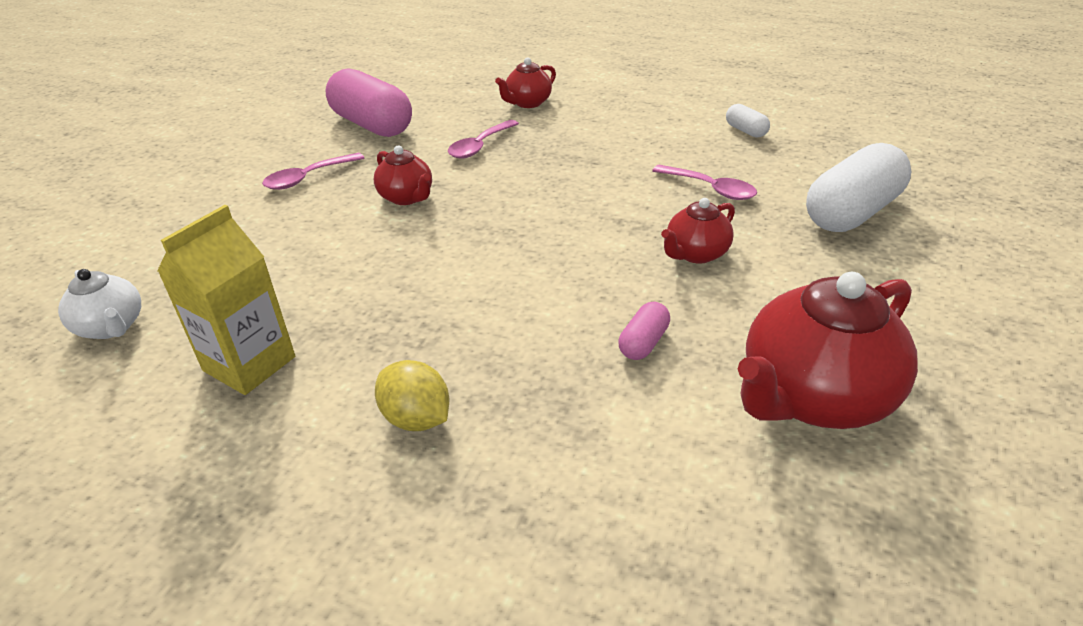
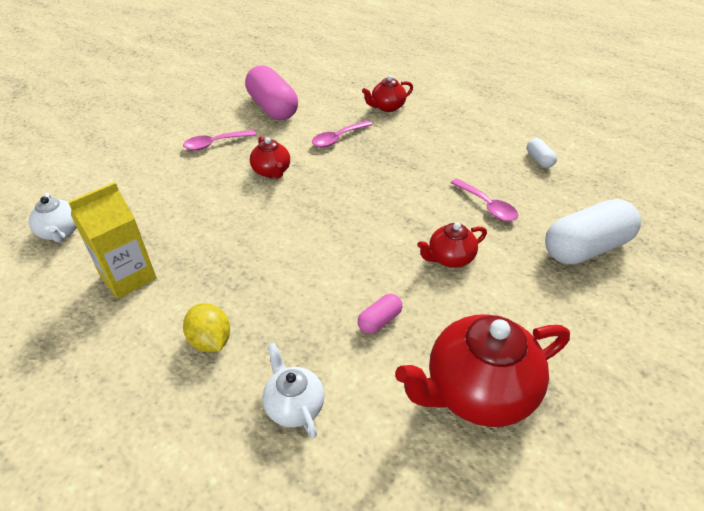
camera: 15 degrees right, 5 degrees up
(579, 472) = (294, 406): none -> white teapot

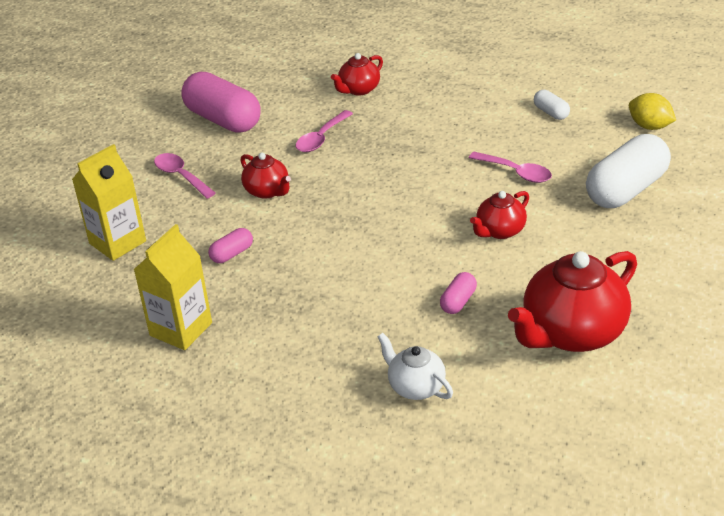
camera: 15 degrees left, 5 degrees down
(60, 232) = (71, 308): white teapot -> none
(133, 185) = (117, 242): none -> yellow carton
(210, 341) = (305, 359): yellow lemon -> yellow lemon (649, 126)
(212, 219) = (232, 254): none -> pink capsule
(215, 144) = (181, 176): pink spoon -> pink spoon turned 90 degrees clockwise

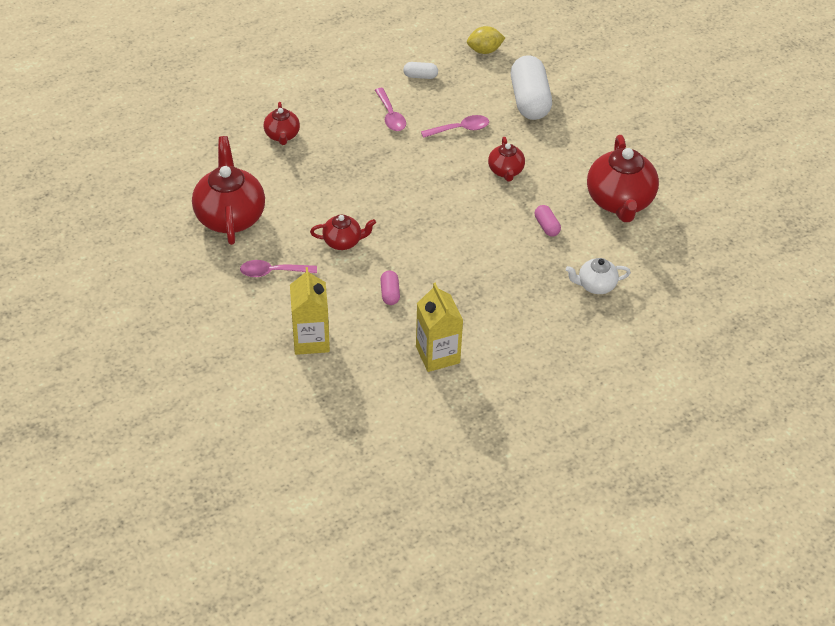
camera: 55 degrees left, 10 degrees up
(223, 120) = (230, 216): pink capsule -> red teapot
(321, 138) = (316, 185): pink spoon -> pink spoon (390, 116)

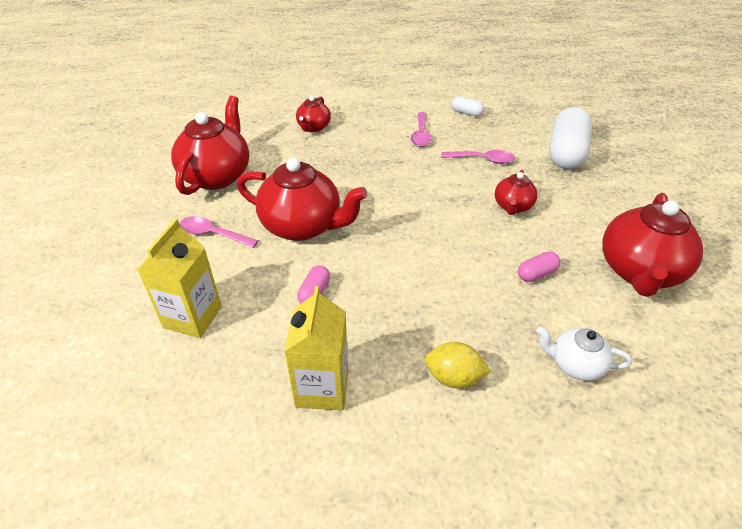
camera: 25 degrees right, 5 degrees down
(343, 242) = (302, 226): red teapot -> red teapot, size x1.89
(484, 50) = (537, 107): yellow lemon -> yellow lemon (454, 378)
(546, 226) = (536, 274): pink capsule -> pink capsule turned 60 degrees clockwise

